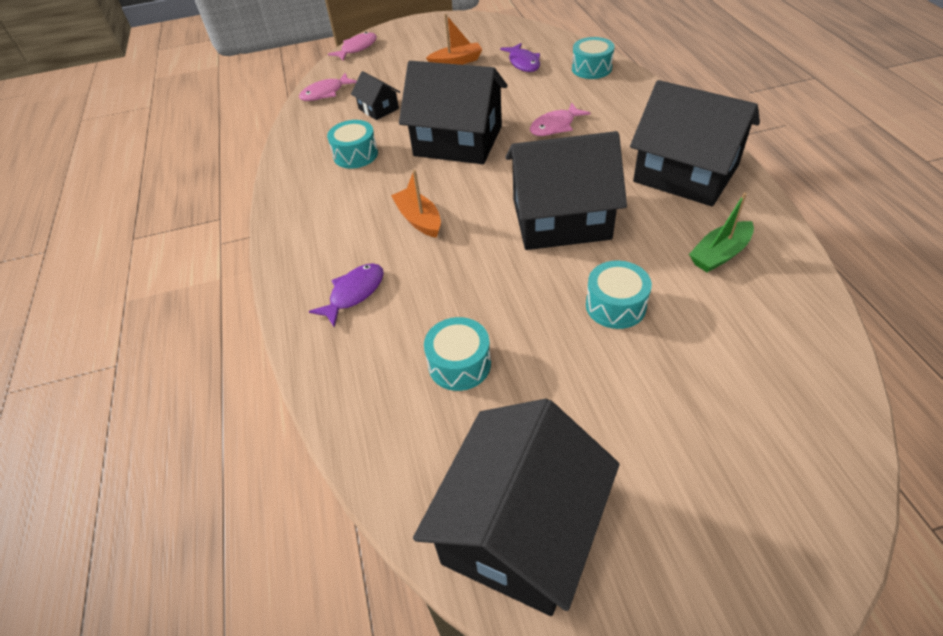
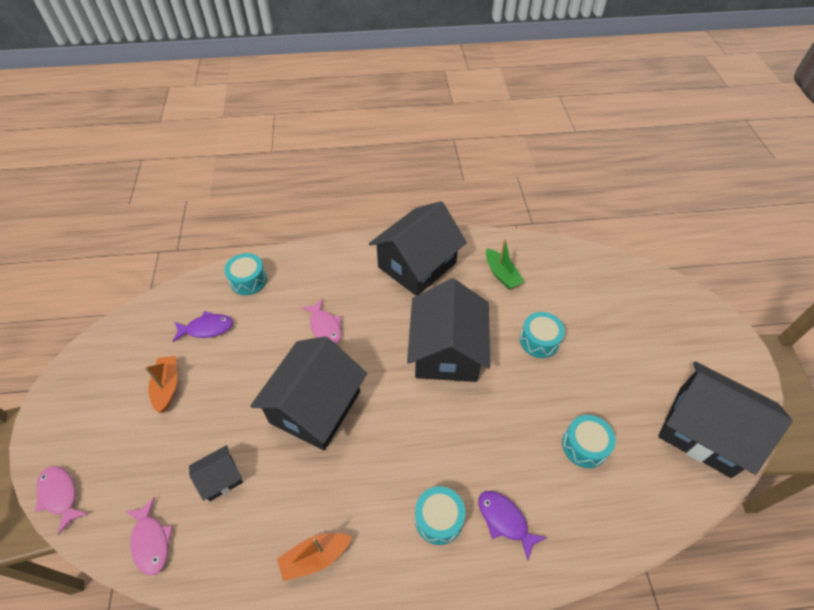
camera: 85 degrees left, 5 degrees up
(355, 155) = (299, 509): turquoise drum -> turquoise drum (438, 519)
(419, 219) = (421, 456): orange boat -> orange boat (315, 557)

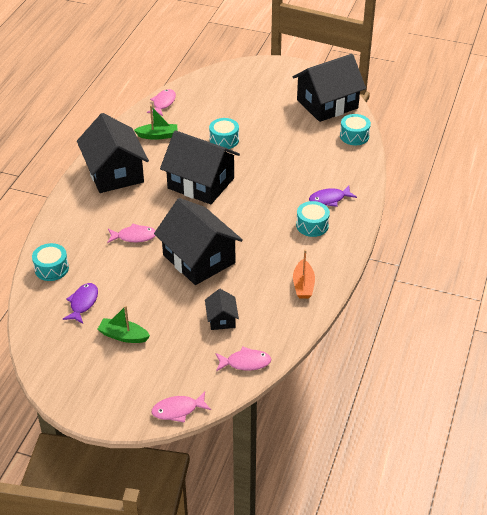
camera: 65 degrees left, 10 degrees down
(167, 387) = (123, 336): orange boat -> green boat
(560, 254) = (163, 103): none -> pink fish
(584, 446) = (306, 151): turquoise drum -> turquoise drum (354, 136)

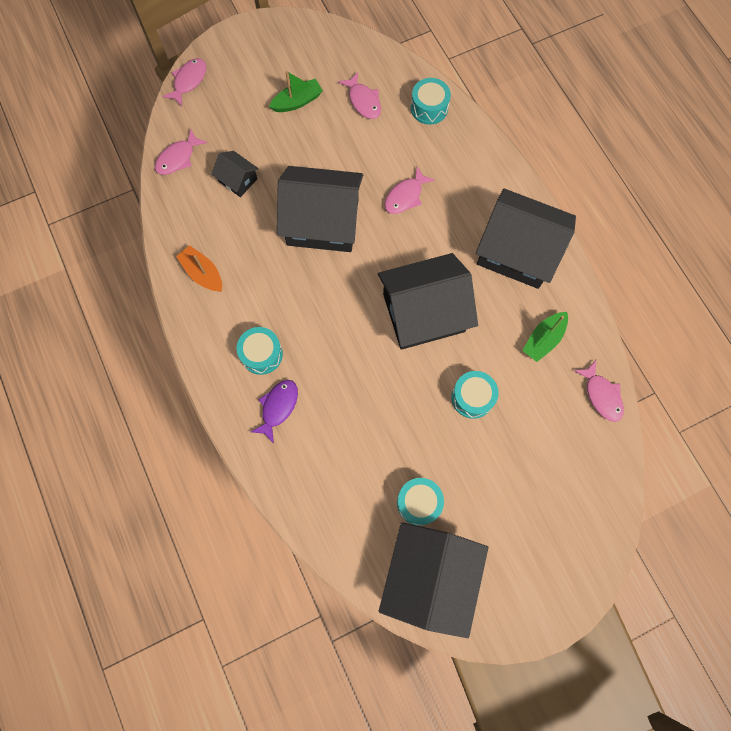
camera: 135 degrees right, 30 degrees up
(83, 303) = (363, 101): purple fish -> pink fish
(354, 136) = (344, 542): turquoise drum -> turquoise drum (419, 502)

